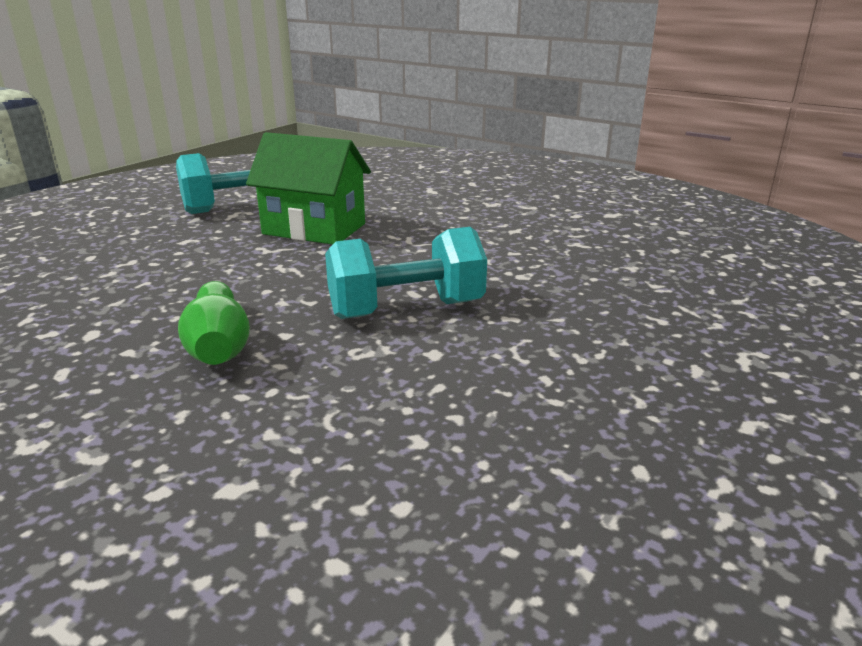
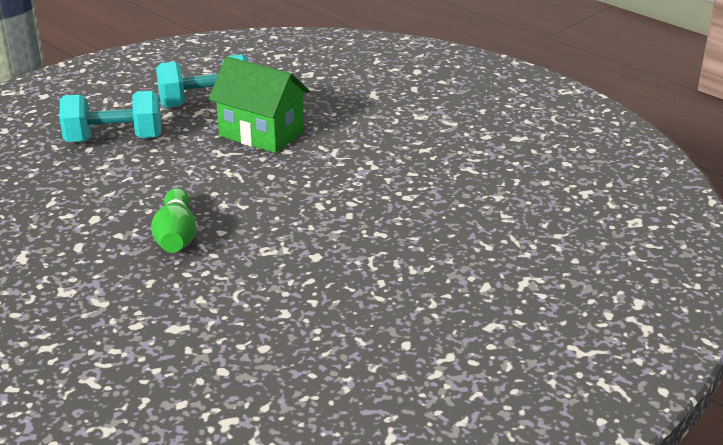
camera: 10 degrees right, 5 degrees up
(406, 309) = (309, 219): turquoise dumbbell -> turquoise dumbbell (114, 139)

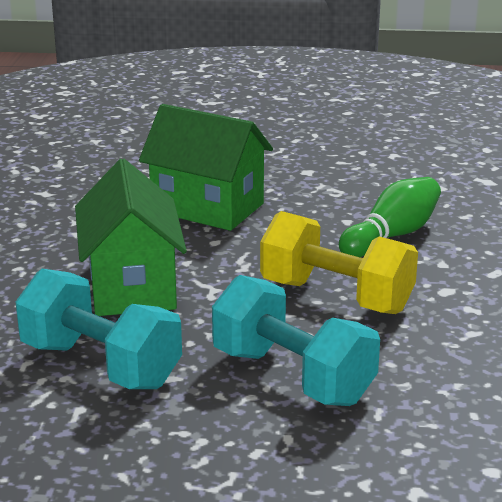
camera: 130 degrees left, 5 degrees down
(151, 182) = (336, 297): none -> yellow dumbbell
(319, 192) = (207, 207): none -> green house

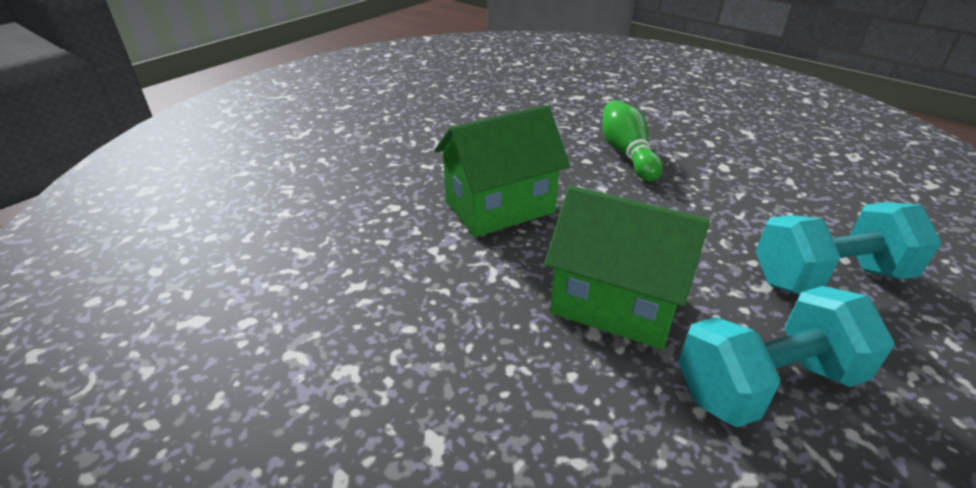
camera: 55 degrees left, 10 degrees up
(336, 297) = (706, 209): yellow dumbbell -> none

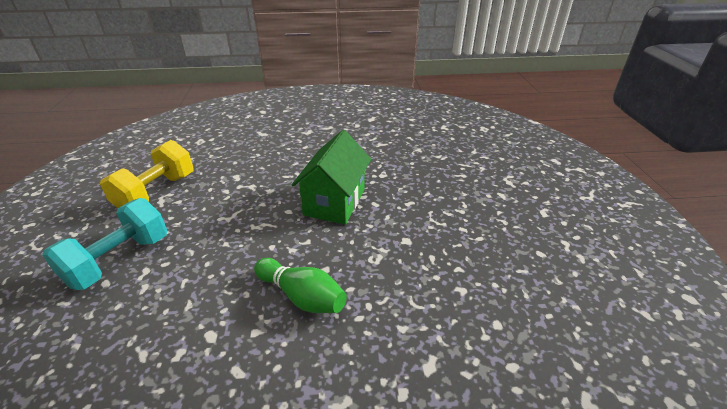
camera: 135 degrees right, 0 degrees up
(616, 303) = (234, 189): green house -> none
(766, 384) = (156, 192): turquoise dumbbell -> yellow dumbbell

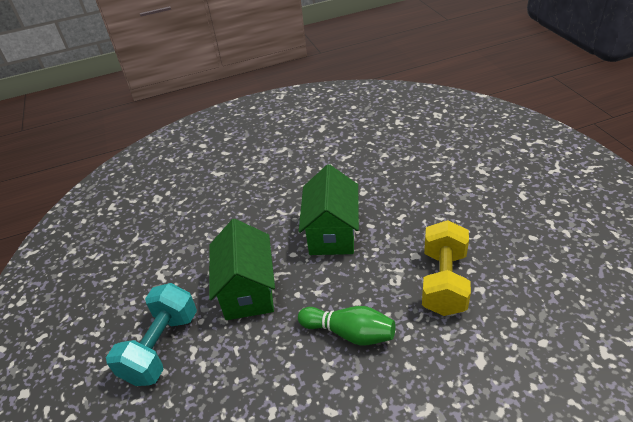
camera: 10 degrees left, 5 degrees up
(156, 192) = (150, 268): yellow dumbbell -> yellow dumbbell (444, 282)
(228, 232) = (248, 291): none -> green house

